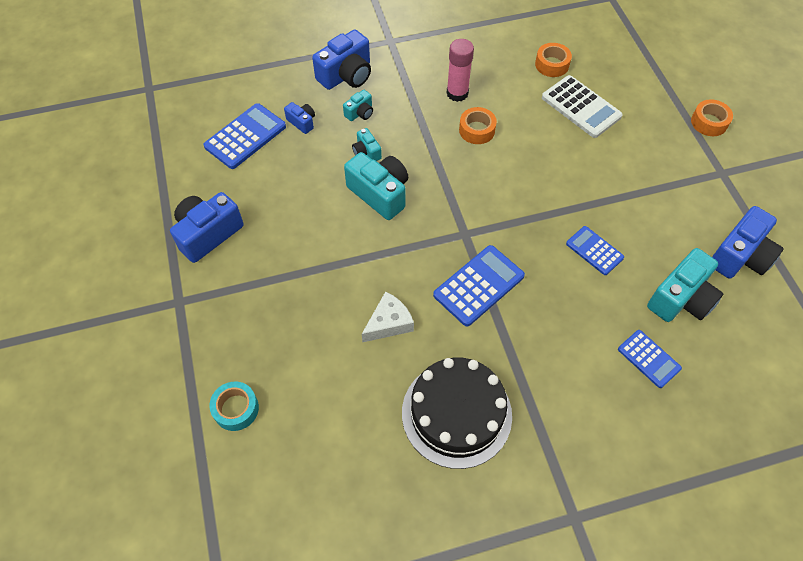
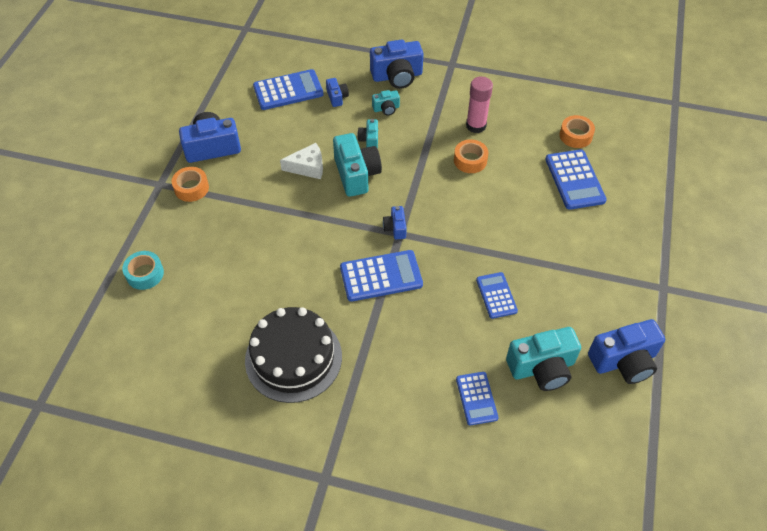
camera: 30 degrees right, 5 degrees down
(389, 323) = (292, 269): white cheese -> white cheese (308, 167)
(457, 230) = (395, 228): none -> blue camera
(581, 107) = (574, 180): white calculator -> blue calculator
(709, 122) = (685, 242): orange tape -> orange tape (191, 188)

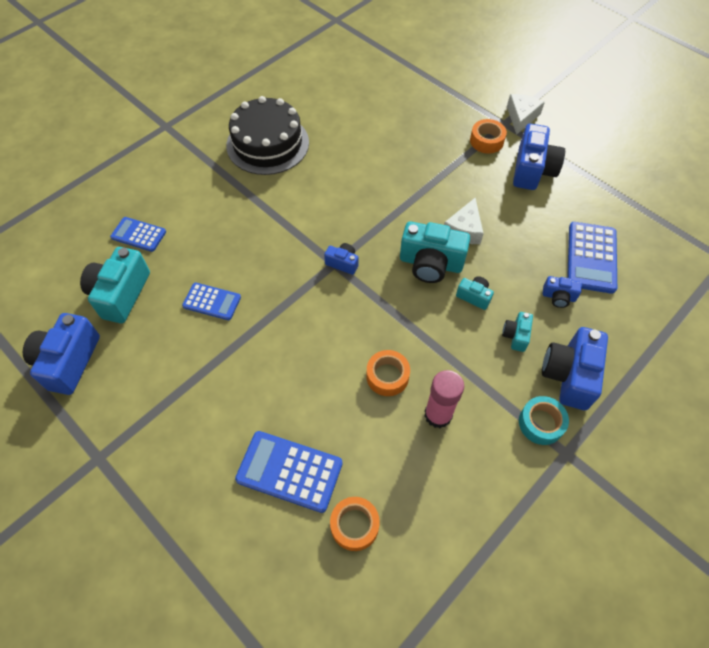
camera: 120 degrees right, 5 degrees up
(144, 175) = (521, 117): none -> white cheese
(145, 274) = (409, 90): turquoise tape -> turquoise tape (541, 423)
(381, 276) = (298, 228): blue calculator -> none

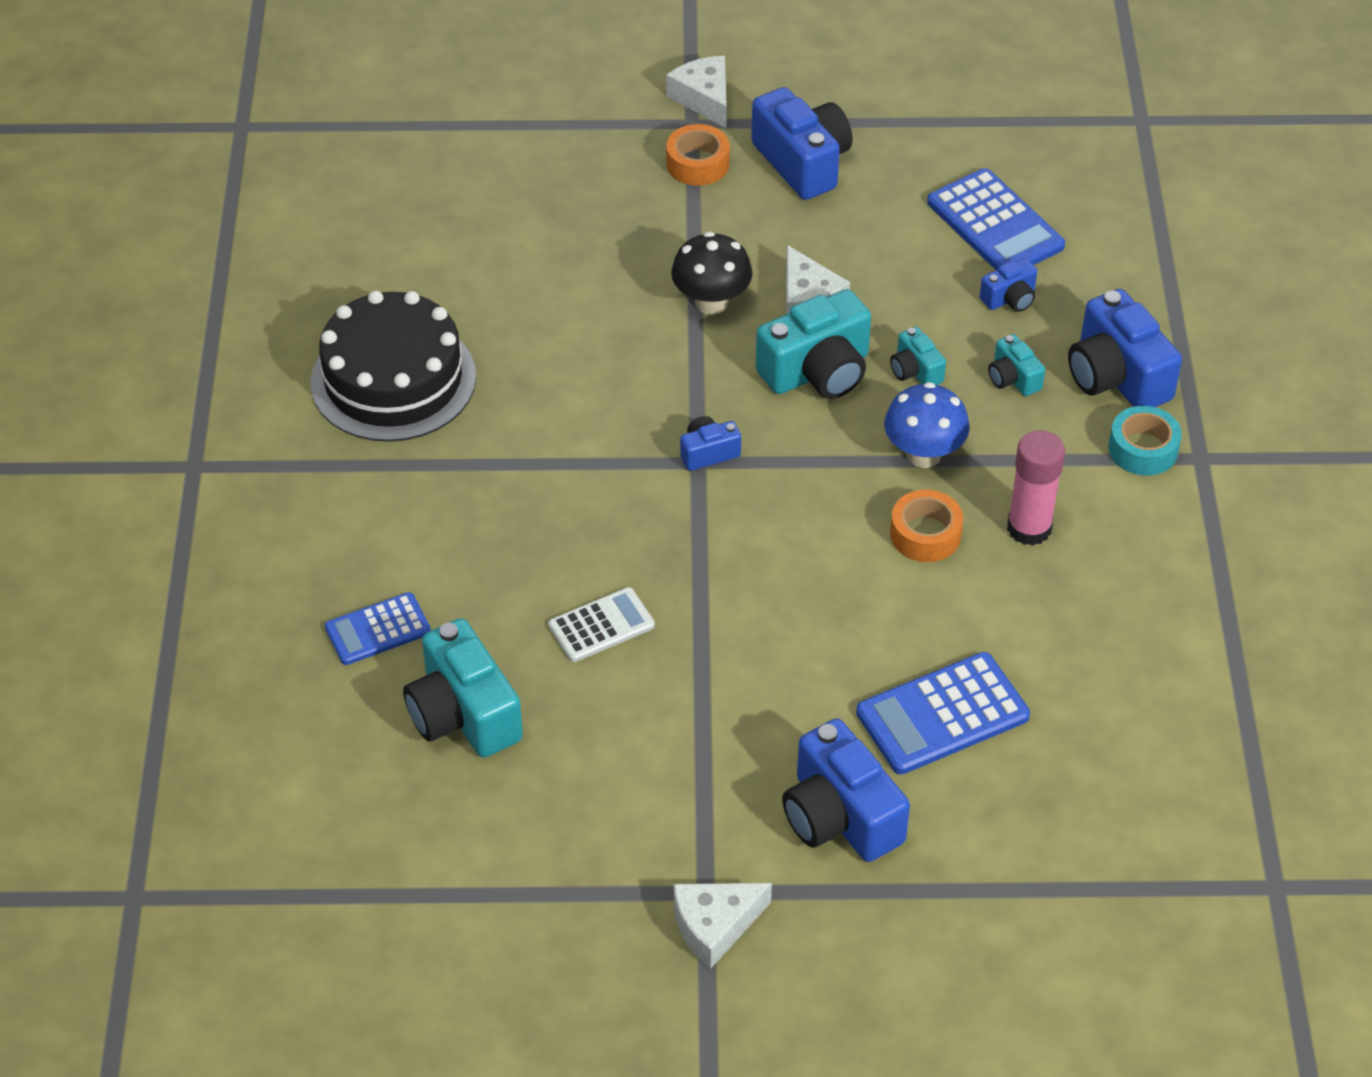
camera: 45 degrees left, 10 degrees down
(68, 361) = (511, 837): blue camera -> blue camera (840, 816)
(80, 478) = (715, 926): none -> white cheese
(212, 302) = (601, 626): blue calculator -> white calculator
(354, 525) = (1075, 703): orange tape -> none
(422, 201) = (711, 302): none -> black mushroom
(431, 338) = (923, 454): none -> blue mushroom
(474, 296) = (915, 371): turquoise camera -> turquoise camera turned 105 degrees counterclockwise

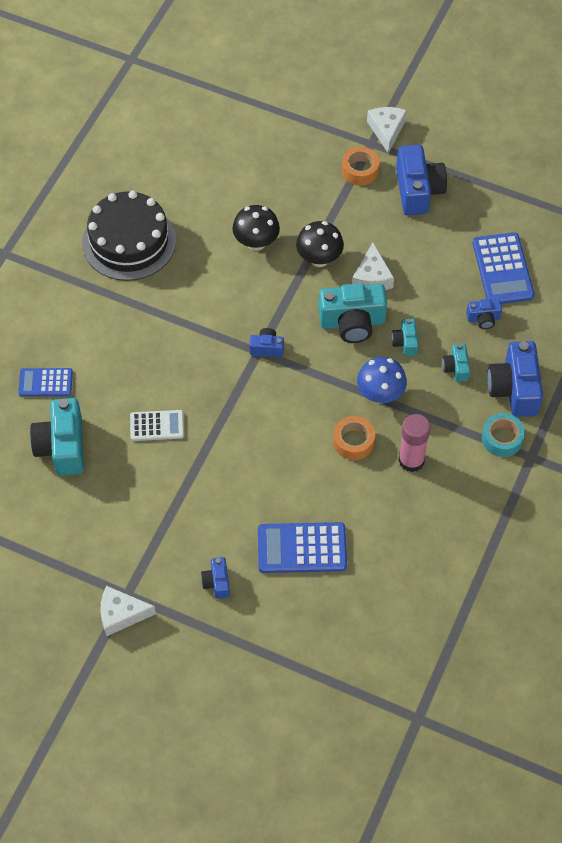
camera: 25 degrees right, 10 degrees up
(599, 313) = (256, 242): none -> black mushroom
(840, 816) = (217, 582): blue camera -> blue camera, size x0.51

